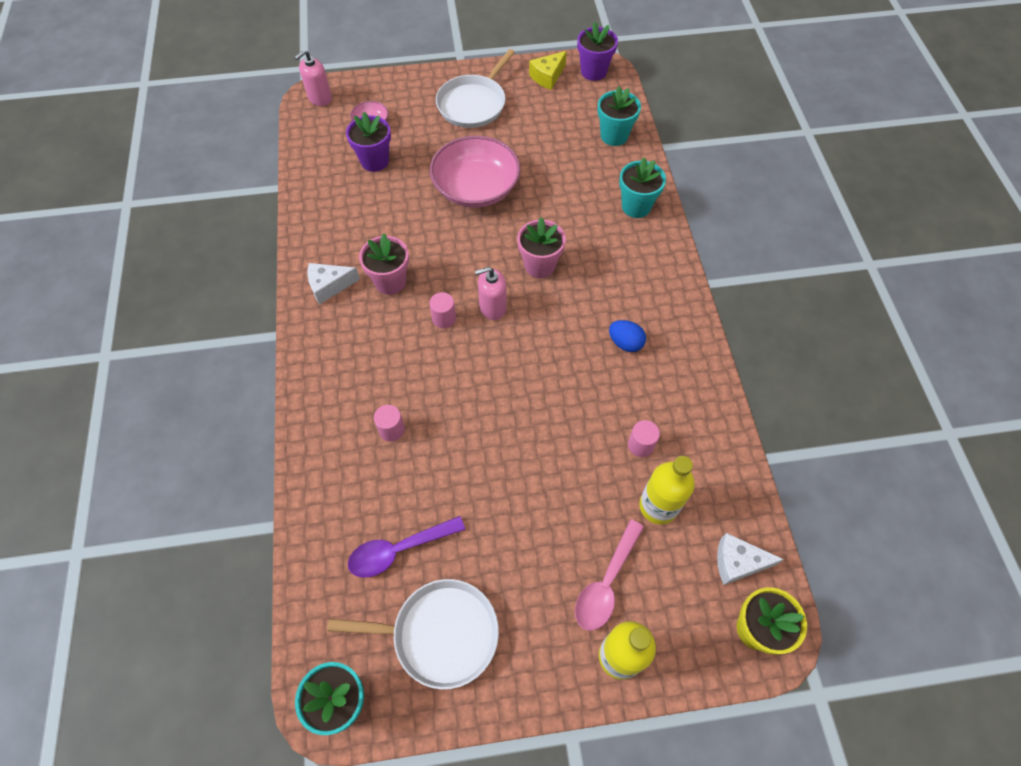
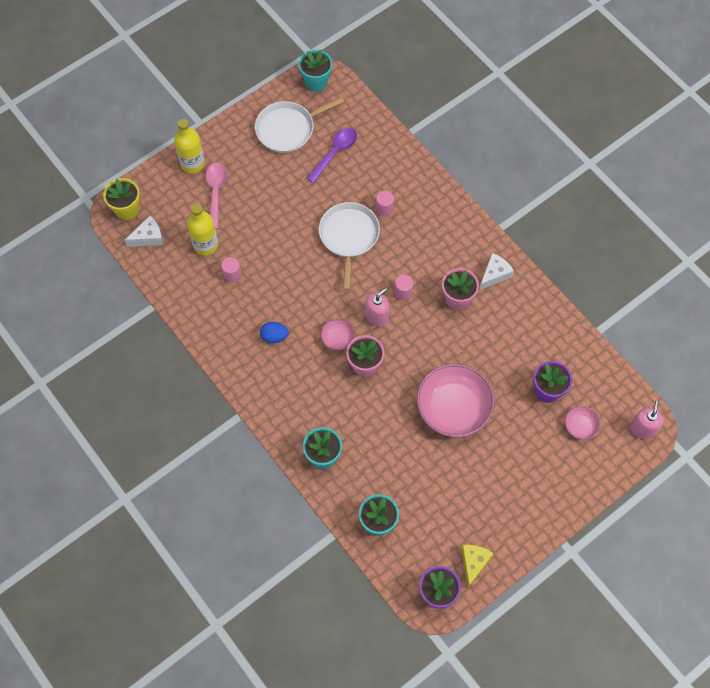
camera: 150 degrees right, 5 degrees up
(473, 104) = (514, 494): white pan -> white pan (349, 237)
(552, 306) = (337, 338): none -> pink bowl

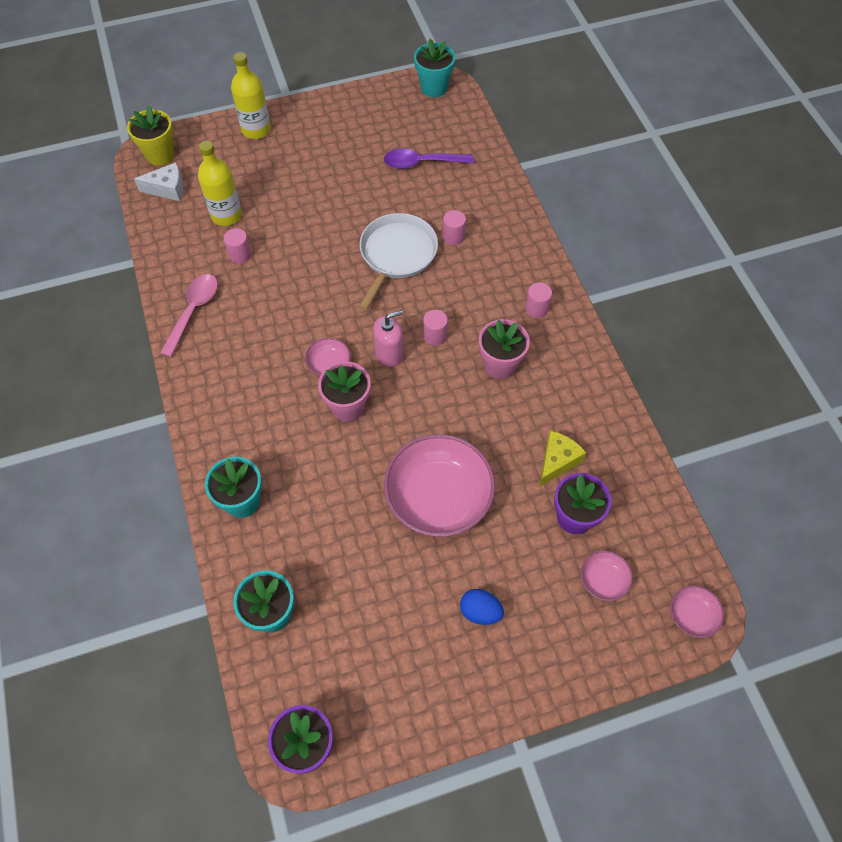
camera: 20 degrees right, 5 degrees down
(216, 192) = (266, 165): pink spoon -> pink spoon (193, 311)
(274, 336) = (254, 338): blue egg -> blue egg (480, 611)
(288, 129) = (380, 125): white pan -> none
(335, 153) = (422, 163): purple spoon -> purple spoon turned 150 degrees counterclockwise
(466, 247) = (536, 309): none -> pink cylinder
(473, 563) = (377, 720): yellow cheese -> yellow cheese (557, 461)
(494, 274) = (560, 351): white cheese -> none
(642, 429) = (692, 615): pink soap dispenser -> pink bowl

